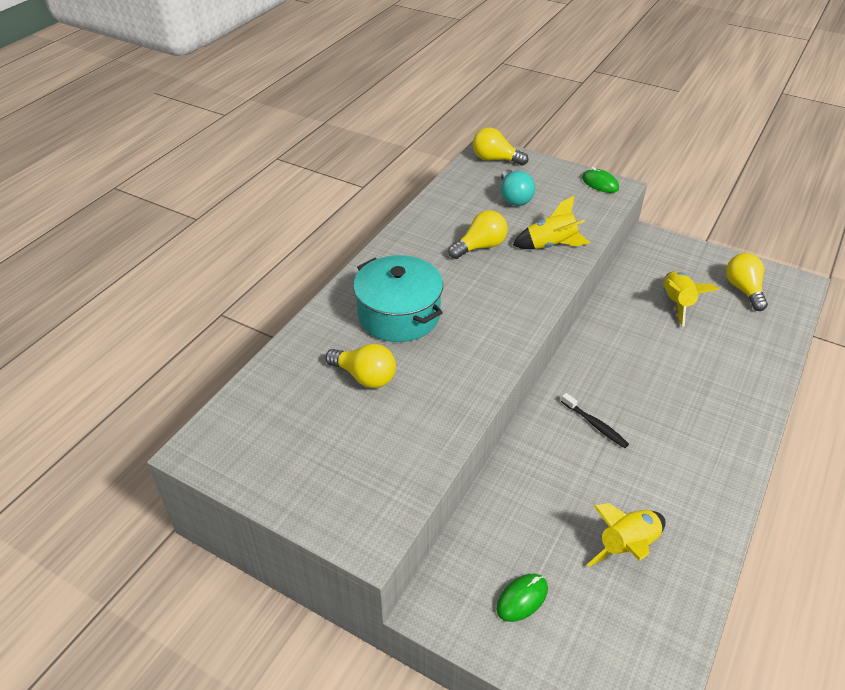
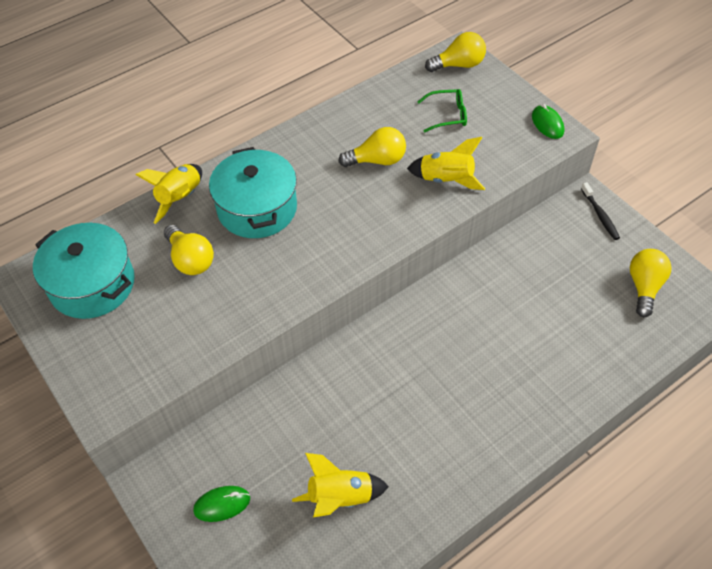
camera: 25 degrees right, 10 degrees up
(278, 430) = (92, 284): none -> turquoise pot
(495, 159) = (458, 65): yellow light bulb -> yellow light bulb turned 120 degrees clockwise
(514, 198) = (447, 115): turquoise light bulb -> green glasses
(595, 425) = (391, 375): black toothbrush -> black toothbrush (600, 215)
(677, 303) = (561, 278): yellow rocket -> yellow rocket (180, 198)

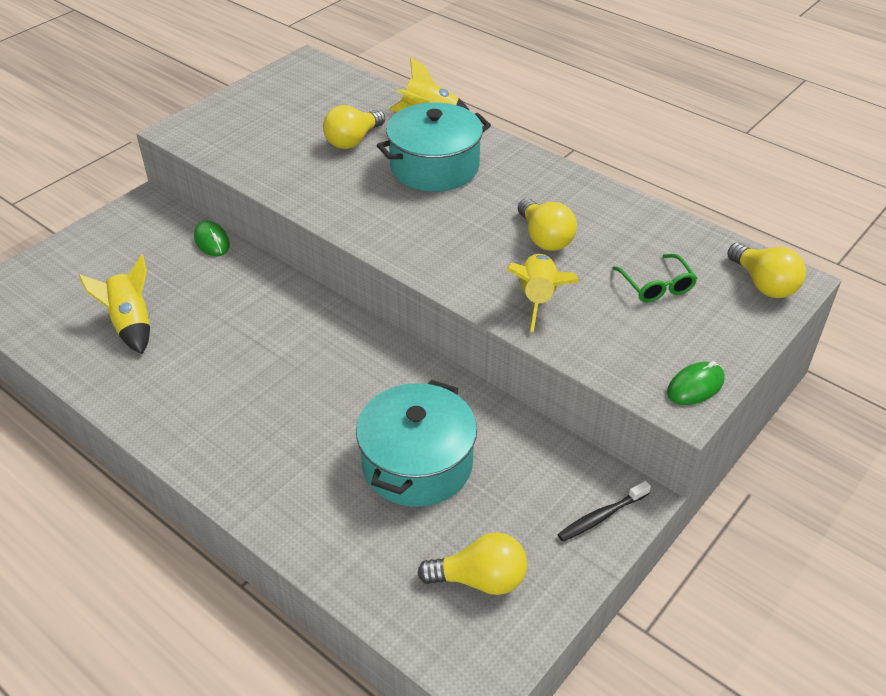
camera: 75 degrees right, 10 degrees down
(92, 284) = (309, 95): turquoise pot -> turquoise pot (417, 464)
(222, 504) = (122, 250): green mouse -> green mouse (212, 241)

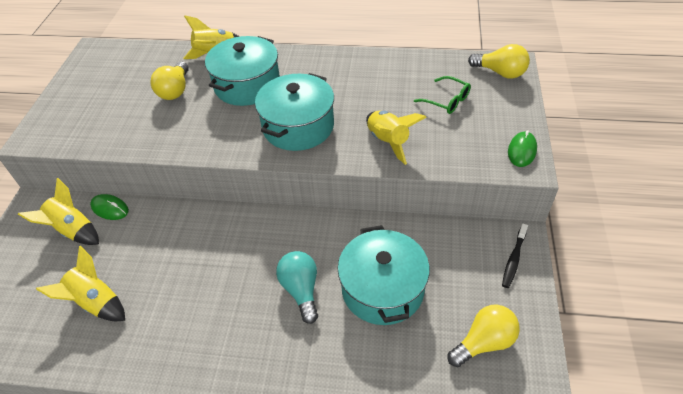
camera: 30 degrees left, 5 degrees up
(162, 246) = (73, 230): none -> yellow rocket
(330, 418) = (301, 290): none -> turquoise light bulb
(450, 236) = (298, 126): none -> turquoise pot
(544, 238) = (357, 101): yellow light bulb -> none

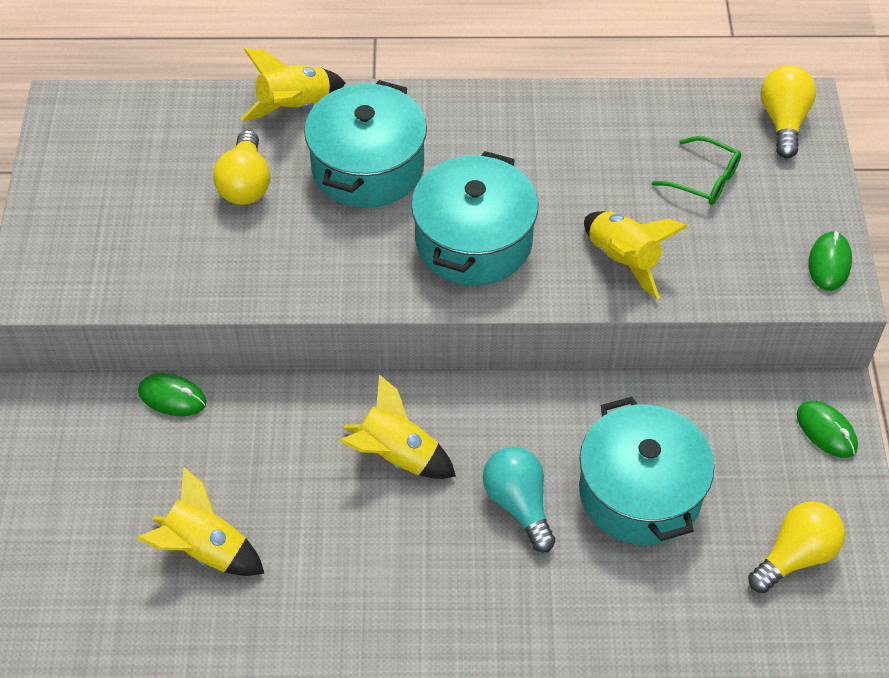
camera: 10 degrees left, 5 degrees up
(73, 230) = (124, 439): yellow rocket -> yellow rocket (397, 456)
(500, 72) = (783, 121): yellow light bulb -> yellow light bulb turned 105 degrees counterclockwise
(513, 259) = (826, 431): black toothbrush -> green mouse

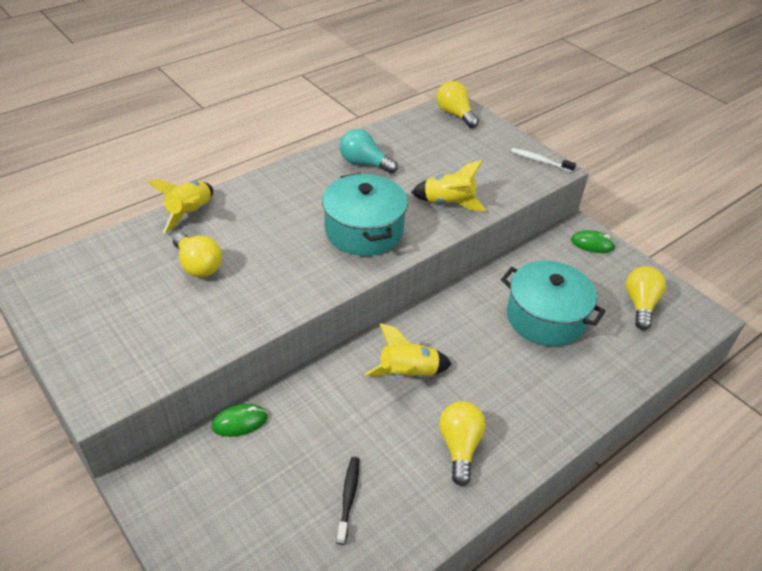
camera: 40 degrees left, 10 degrees down
(206, 550) = (348, 498): yellow rocket -> black toothbrush
(368, 167) = (266, 223): turquoise pot -> none
(371, 577) = (459, 446): none -> yellow light bulb
(518, 504) = (495, 359): turquoise light bulb -> turquoise light bulb (364, 163)
(703, 179) = (446, 152): green glasses -> none
(829, 263) = (540, 161): green mouse -> white toothbrush

